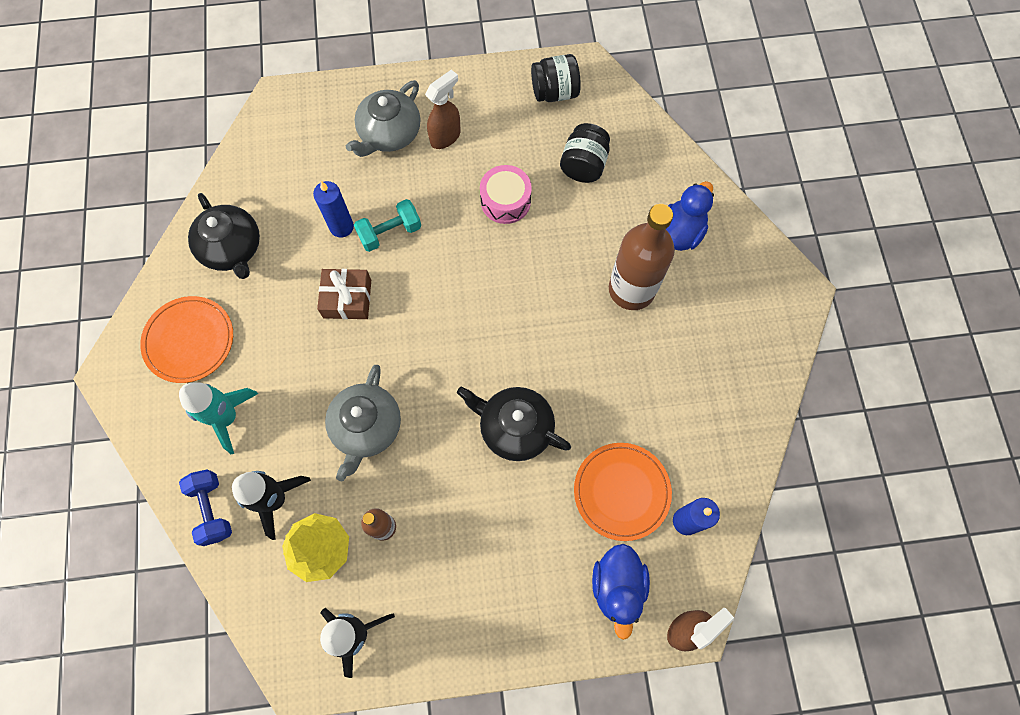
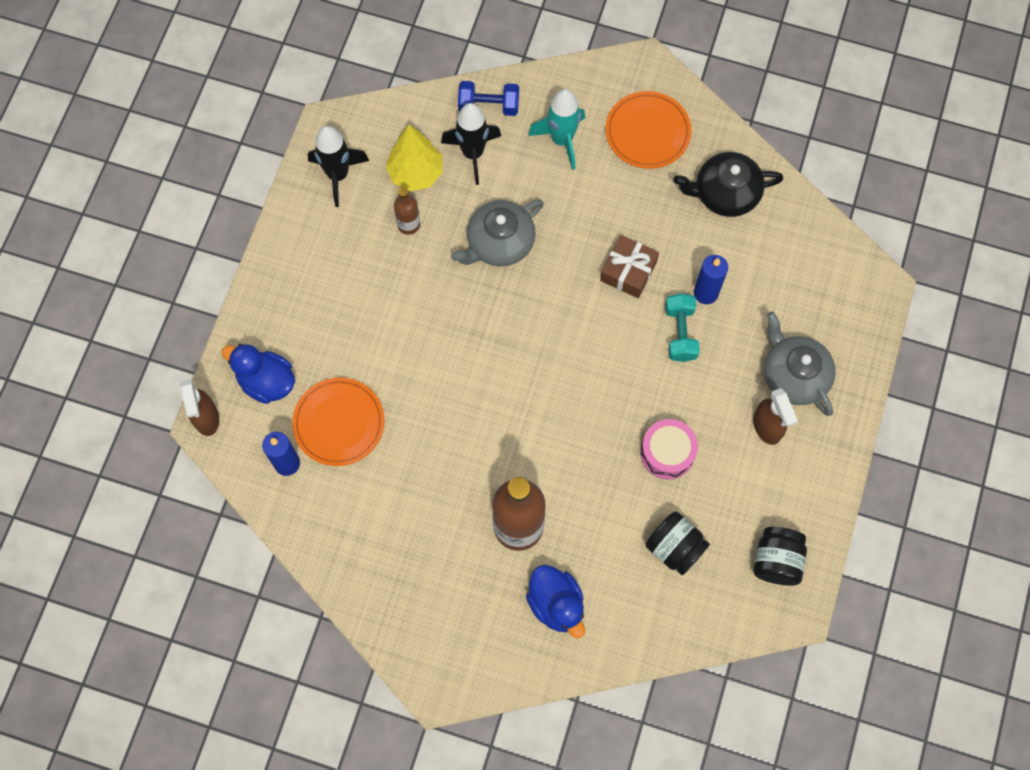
camera: 115 degrees right, 0 degrees up
(366, 427) = (499, 243): grey teapot -> grey teapot turned 75 degrees counterclockwise
(515, 427) = (439, 361): black teapot -> none

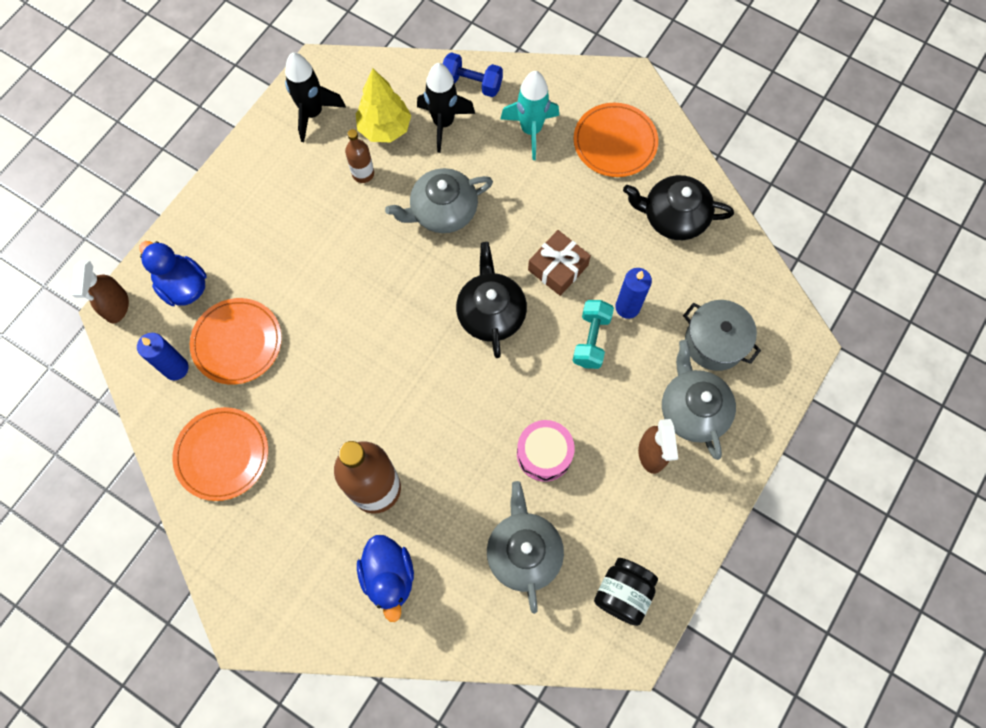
camera: 15 degrees right, 0 degrees up
(360, 534) = (222, 454): none -> orange plate
(577, 331) = (491, 312): none -> black teapot
(674, 548) = (523, 551): black jar -> grey teapot
(797, 306) = (714, 342): none -> grey pot

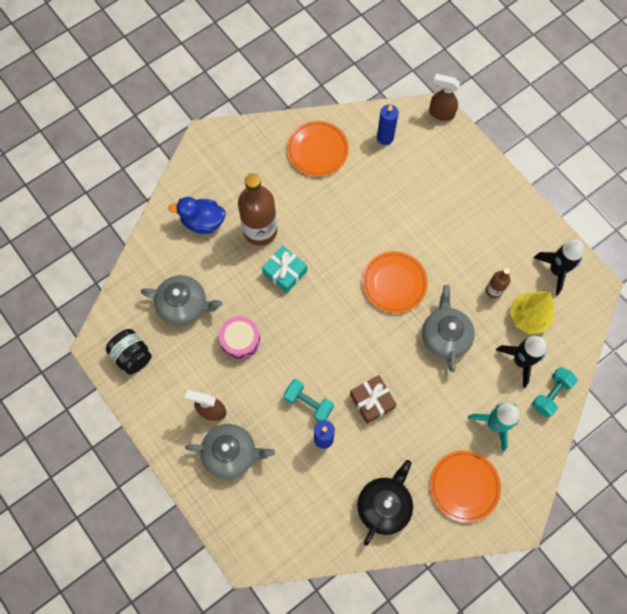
camera: 110 degrees right, 0 degrees up
(183, 286) = (442, 154): blue duck -> none
(237, 342) = (390, 176): orange plate -> orange plate (394, 283)
(426, 432) = (285, 272): none -> turquoise gift
(472, 84) = (551, 394): blue dumbbell -> turquoise dumbbell
(491, 312) = (354, 342): black teapot -> none
(714, 342) = (273, 491): grey pot -> none

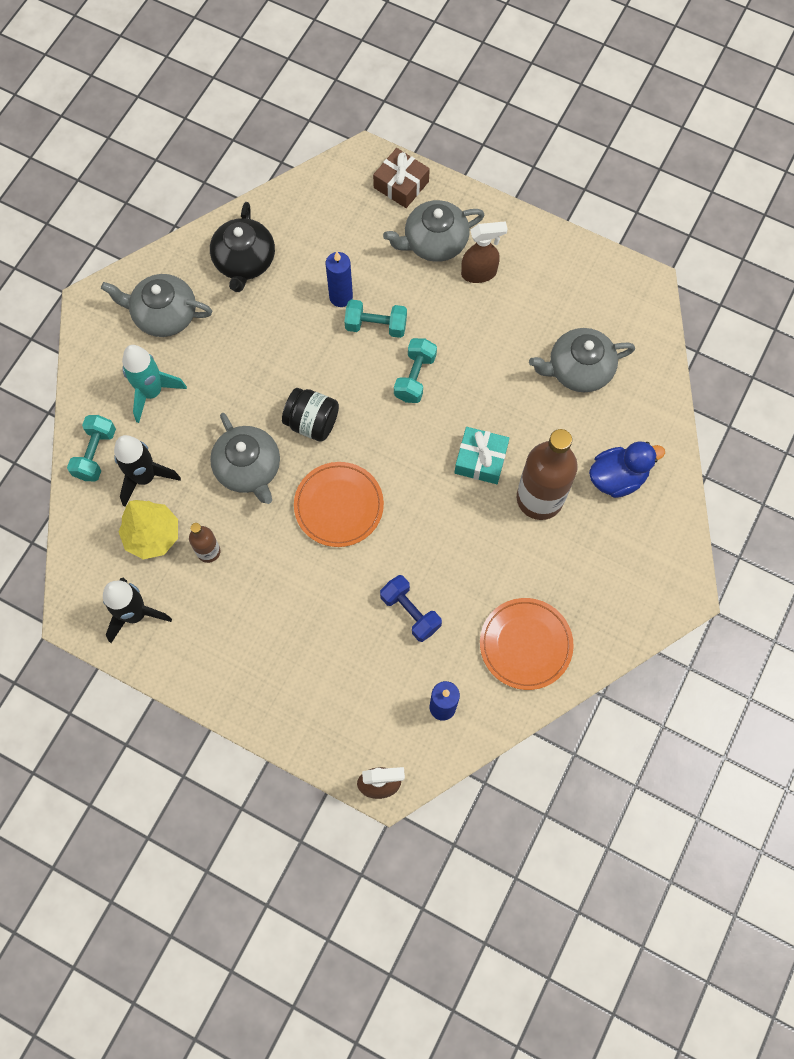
camera: 155 degrees right, 0 degrees up
(132, 356) = (601, 291): black jar -> black jar (312, 422)
(240, 340) = (489, 359): pink drum -> none
(299, 350) = (415, 377): none -> turquoise dumbbell
(372, 401) = (304, 358): brown gift -> brown gift (401, 184)
(378, 197) = (410, 612): none -> blue dumbbell
(464, 486) = (164, 314): orange plate -> grey teapot

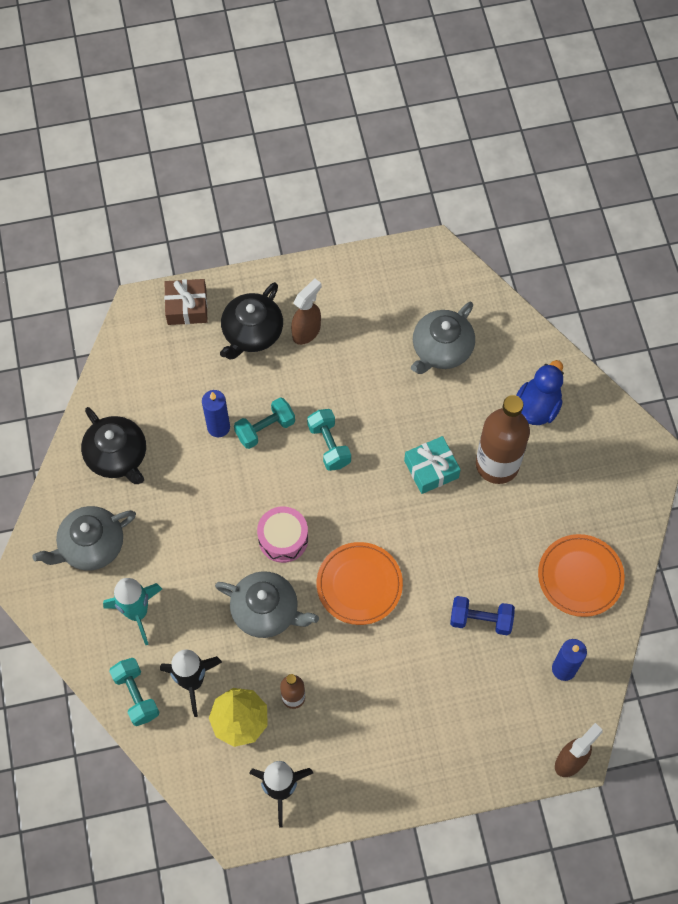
camera: 40 degrees left, 5 degrees down
(312, 422) = (283, 539): black jar -> pink drum
(434, 242) = (252, 333): grey teapot -> black teapot

